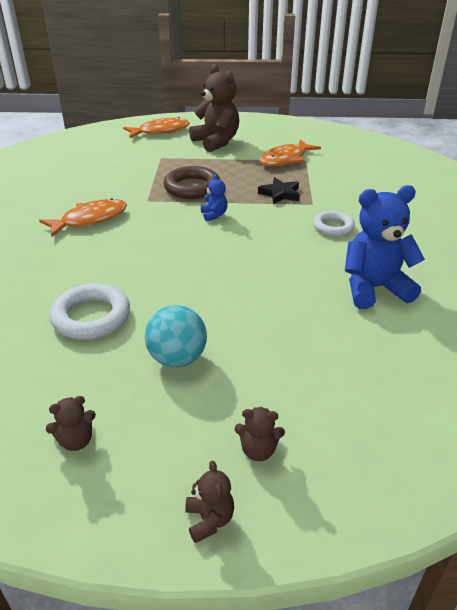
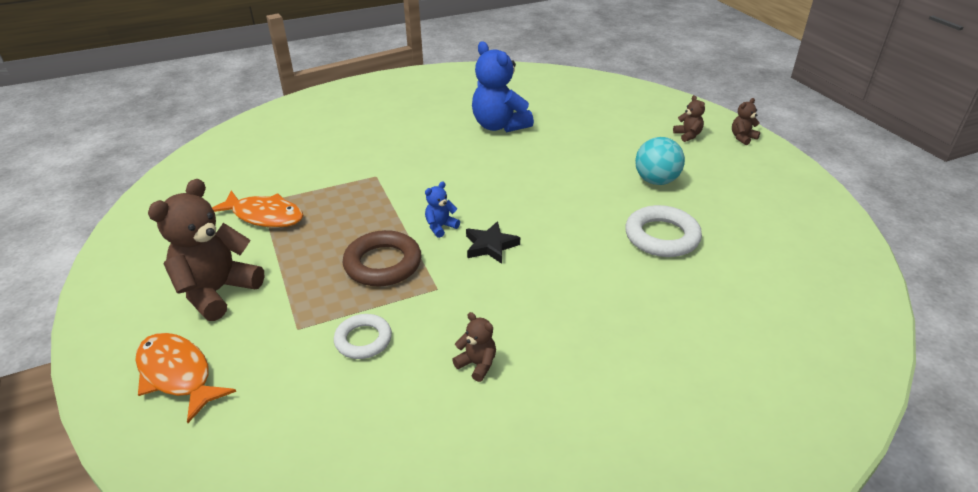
camera: 115 degrees left, 0 degrees up
(76, 440) = (761, 193): brown teddy bear -> brown teddy bear (477, 364)
(90, 219) = (516, 315): orange fish -> none
(280, 194) = (365, 198): black star -> black star (490, 246)
(333, 227) = (417, 156): white ring -> white ring (363, 340)

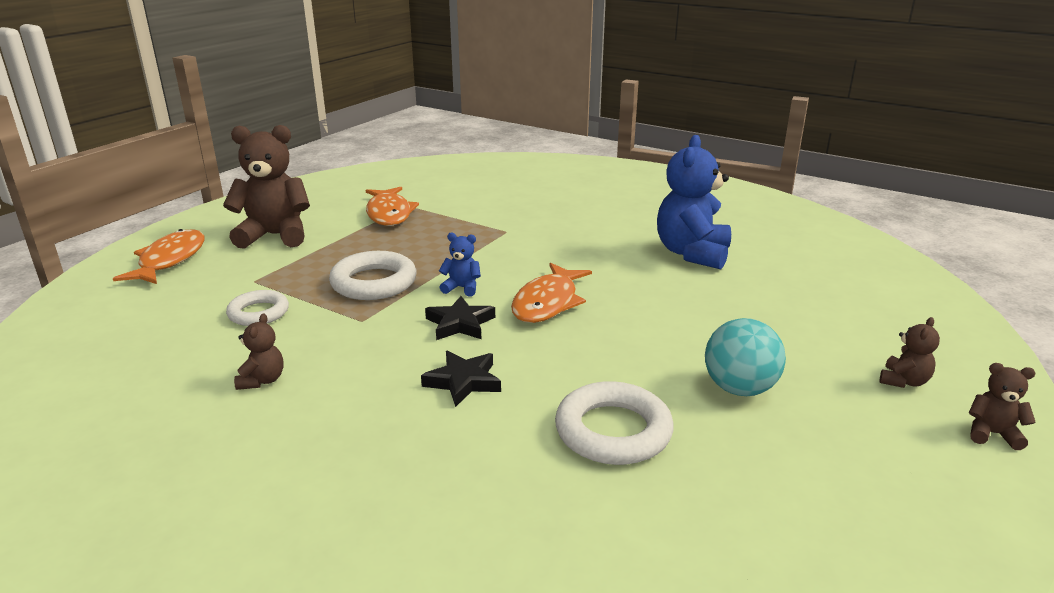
camera: 55 degrees right, 10 degrees down
(383, 264) = (374, 282): brown ring -> white ring
(501, 201) = (548, 302): none -> orange fish
(565, 270) = (463, 381): none -> black star

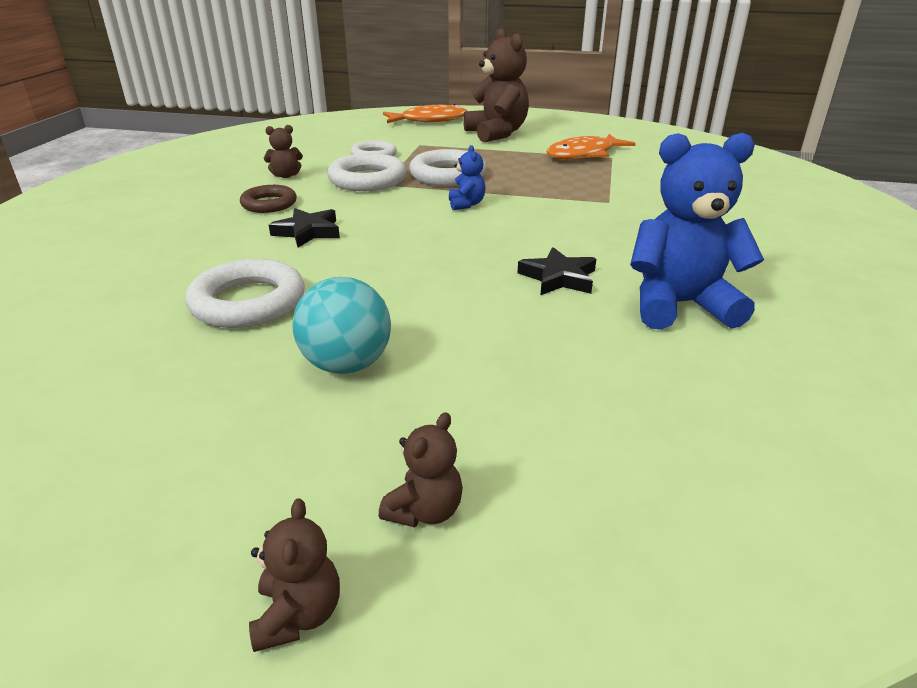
camera: 70 degrees right, 5 degrees up
(339, 328) = (367, 180): none -> white ring
(355, 400) = (269, 204): none -> brown ring
(460, 324) = (400, 215): black star -> black star (558, 278)
(548, 302) = (468, 242): orange fish -> none
(903, 381) = (425, 510): brown teddy bear -> brown teddy bear turned 75 degrees counterclockwise

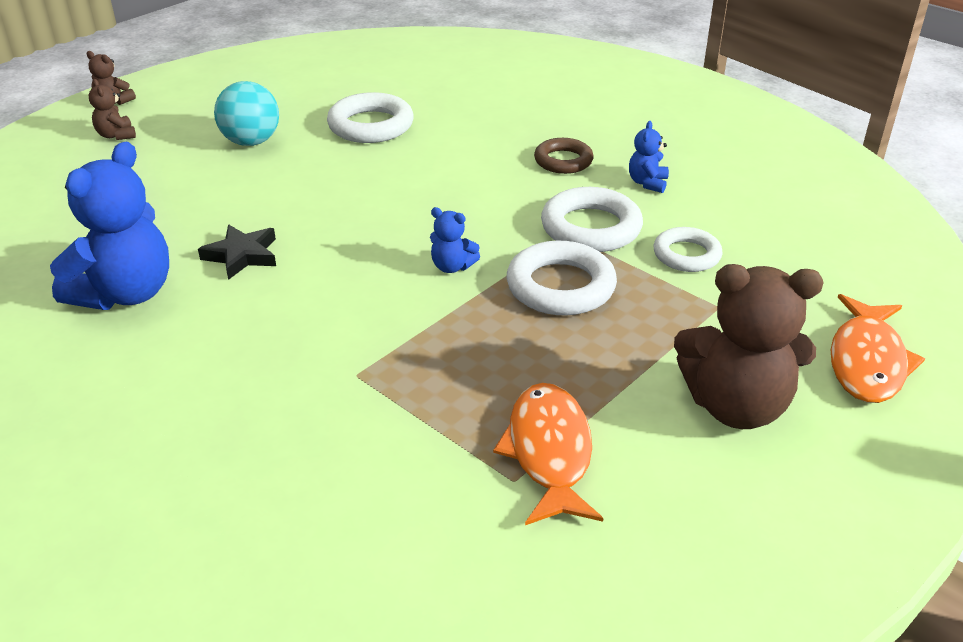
camera: 120 degrees right, 5 degrees up
(286, 175) = (647, 183): brown teddy bear -> blue teddy bear
(308, 232) = (472, 167): black star -> none

